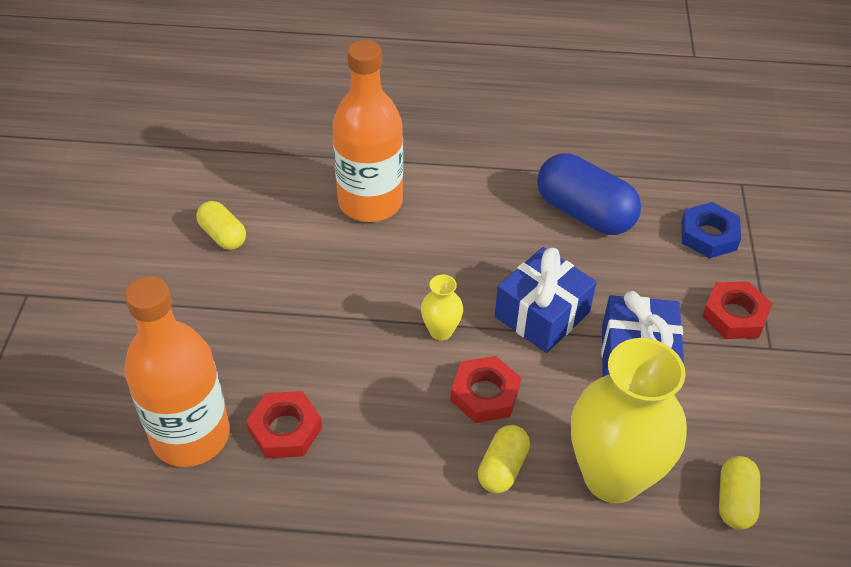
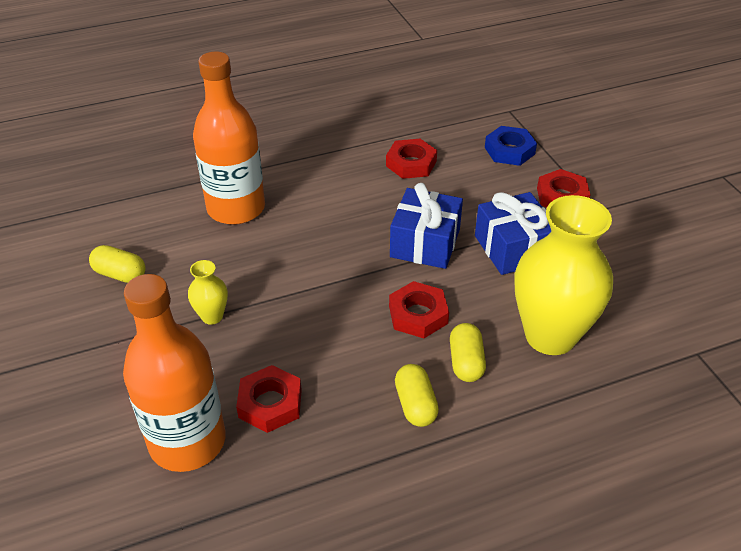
camera: 25 degrees left, 5 degrees down
(441, 331) = (354, 282): yellow vase -> yellow vase (212, 316)
(584, 213) = (411, 163): blue capsule -> red nut
(734, 501) = (644, 319): yellow capsule -> yellow capsule (415, 405)

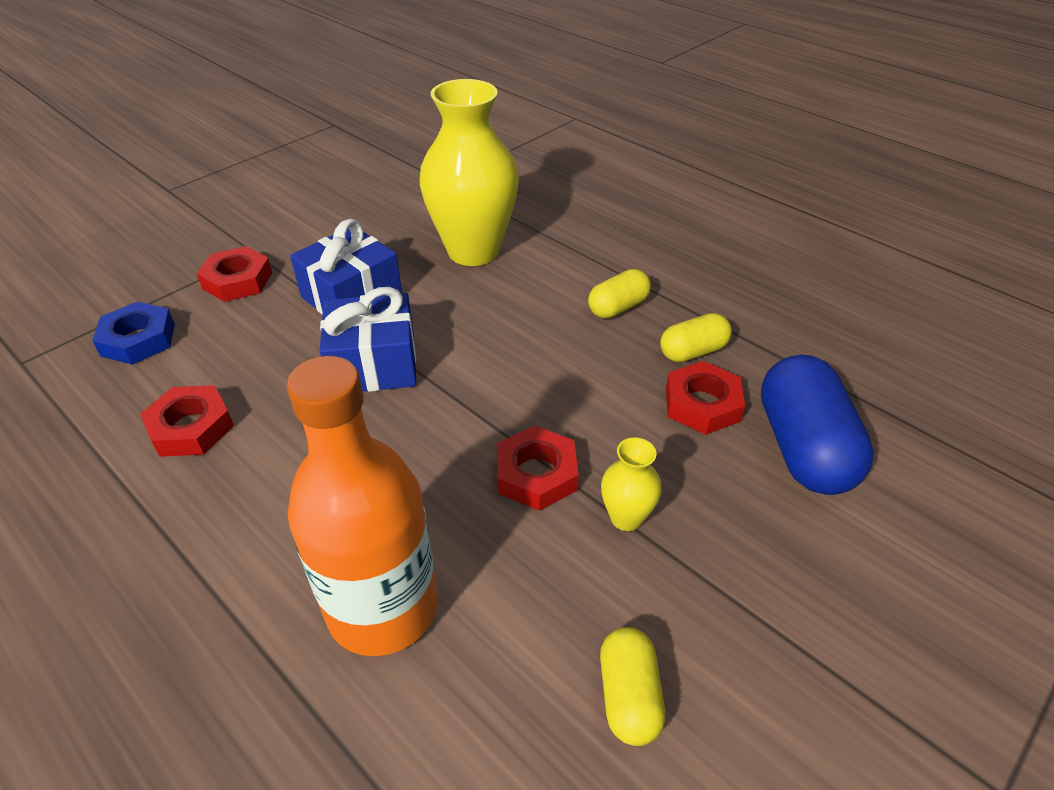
camera: 115 degrees left, 0 degrees up
(187, 442) = (803, 448): orange bottle -> blue capsule
(418, 314) = (499, 337): red nut -> red nut (536, 474)
(466, 362) = (543, 290): yellow capsule -> yellow capsule (693, 351)

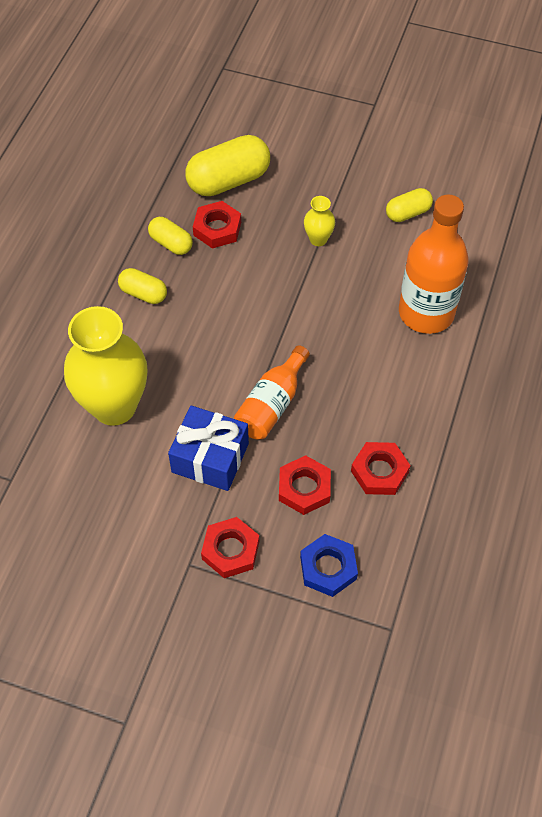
camera: 115 degrees left, 15 degrees up
(374, 364) = (272, 404): blue gift -> orange bottle
(536, 474) = (312, 285): red nut -> red nut (304, 488)
(803, 448) = (228, 181): blue capsule -> yellow capsule

